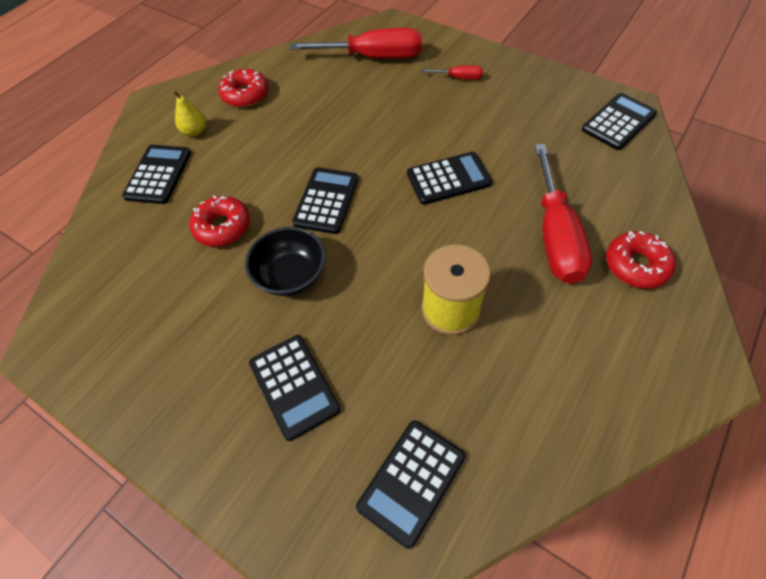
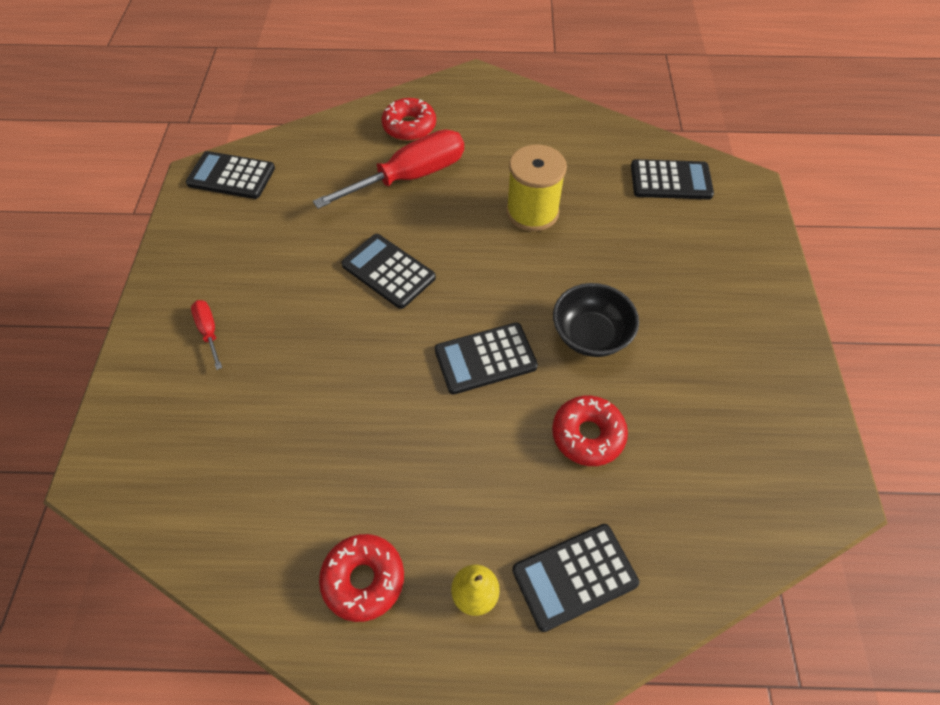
camera: 125 degrees left, 0 degrees up
(294, 386) = (676, 273): black calculator -> none
(373, 57) = (199, 452): red screwdriver -> none

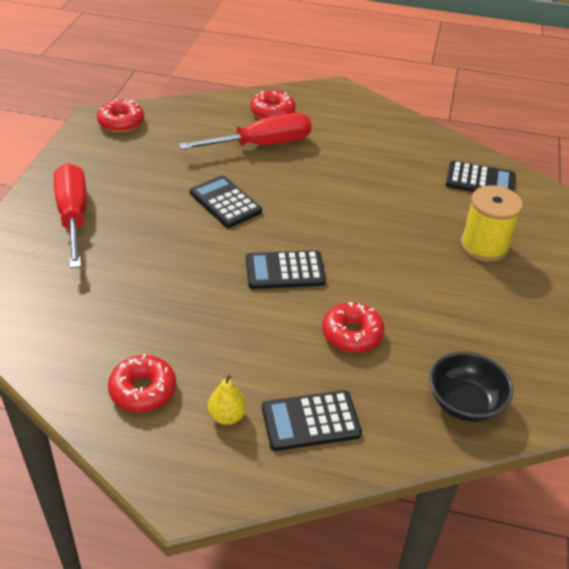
camera: 10 degrees right, 15 degrees down
(209, 331) = (73, 216): red screwdriver -> red screwdriver, size x2.22
(231, 176) = (121, 122): black calculator -> red donut
(532, 212) = (355, 183): yellow spool -> yellow spool (484, 246)
(590, 335) = (376, 271): black bowl -> black bowl (464, 403)

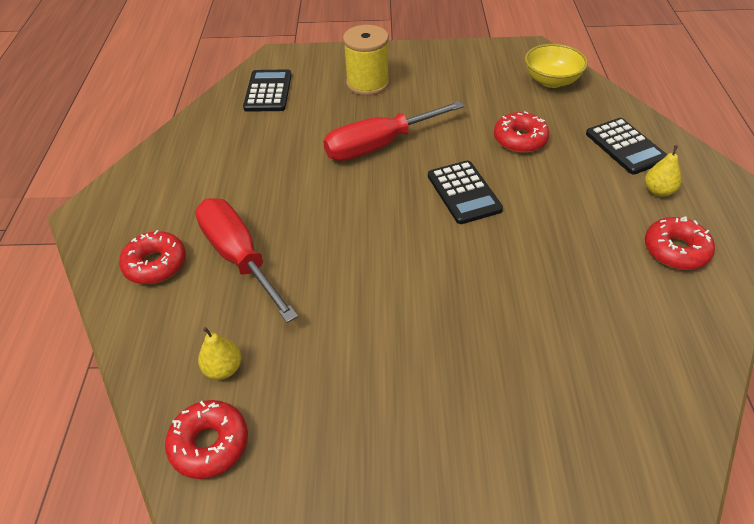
camera: 100 degrees left, 5 degrees up
(73, 216) = (466, 412): red screwdriver -> red screwdriver (379, 145)
(169, 131) = (223, 369): none -> yellow pear
(225, 202) = (372, 263): black calculator -> none
(464, 403) = (551, 81): black bowl -> yellow bowl

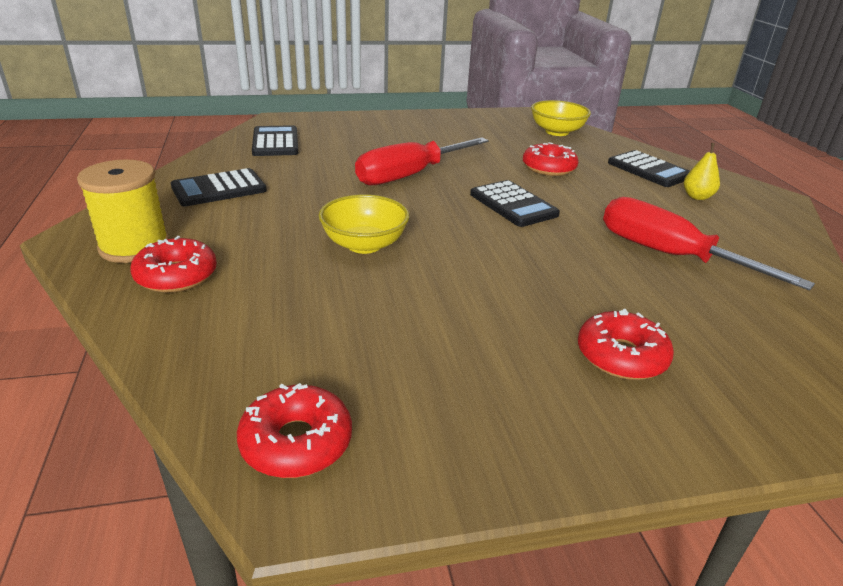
camera: 15 degrees left, 15 degrees down
(206, 157) = (219, 189): none -> black calculator
(223, 369) = (293, 364): yellow pear -> none
(239, 257) = (282, 264): red screwdriver -> red screwdriver (669, 255)
(312, 238) = (364, 244): none -> yellow bowl
(367, 83) = (379, 136): yellow spool -> yellow spool (134, 247)
(675, 250) = (740, 235): red donut -> red donut (621, 356)

